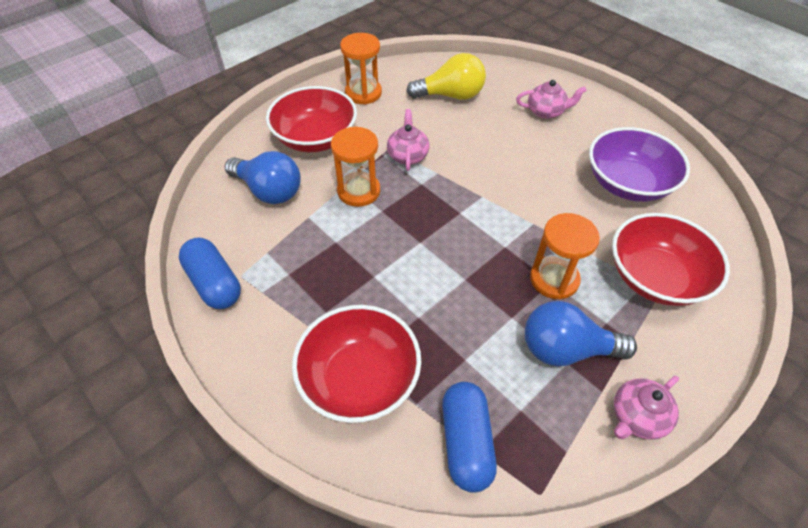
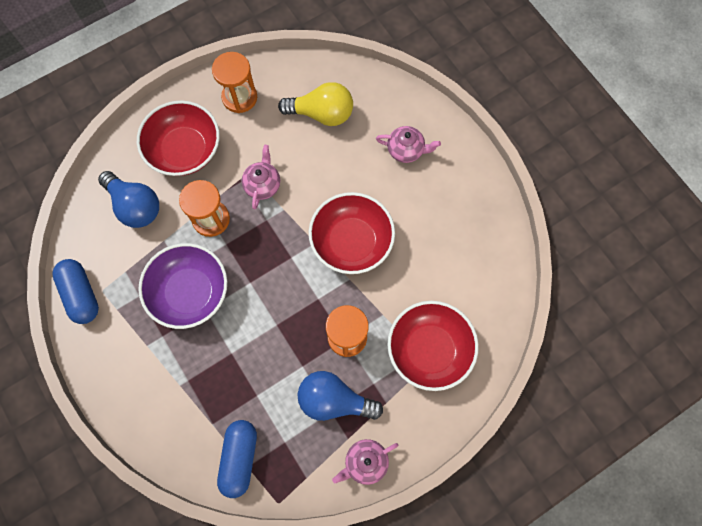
camera: 10 degrees right, 20 degrees up
(359, 378) = (176, 397): red bowl -> red bowl (351, 241)
(627, 183) = (447, 249): purple bowl -> purple bowl (190, 292)

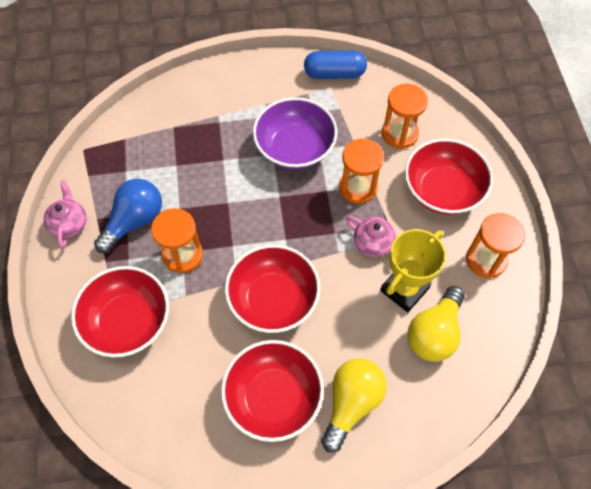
camera: 115 degrees right, 10 degrees down
(135, 206) = (399, 133): blue light bulb -> orange hourglass
(239, 458) = (134, 136): blue capsule -> none
(294, 147) = (404, 289): none -> yellow trophy
(406, 150) = (351, 403): pink teapot -> yellow light bulb
(430, 205) = (273, 397): none -> red bowl

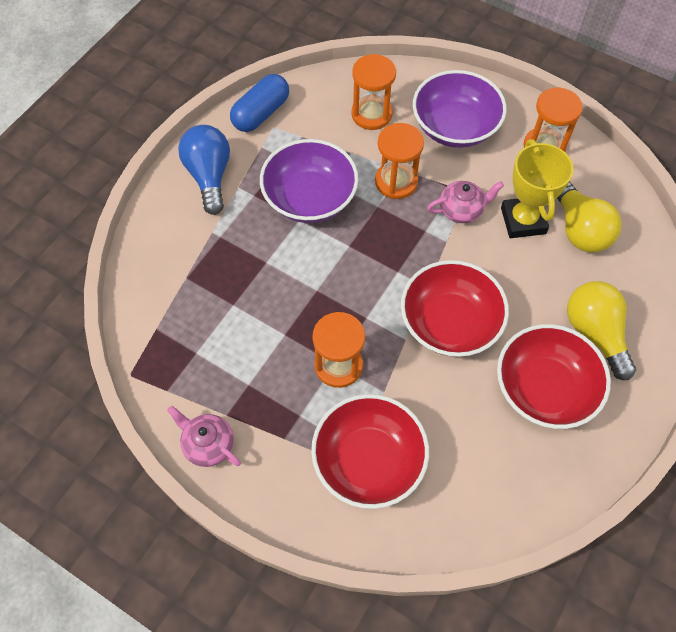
camera: 50 degrees left, 0 degrees up
(134, 221) = (262, 382): blue light bulb -> blue light bulb (209, 176)
(442, 190) = (455, 127): red bowl -> purple bowl

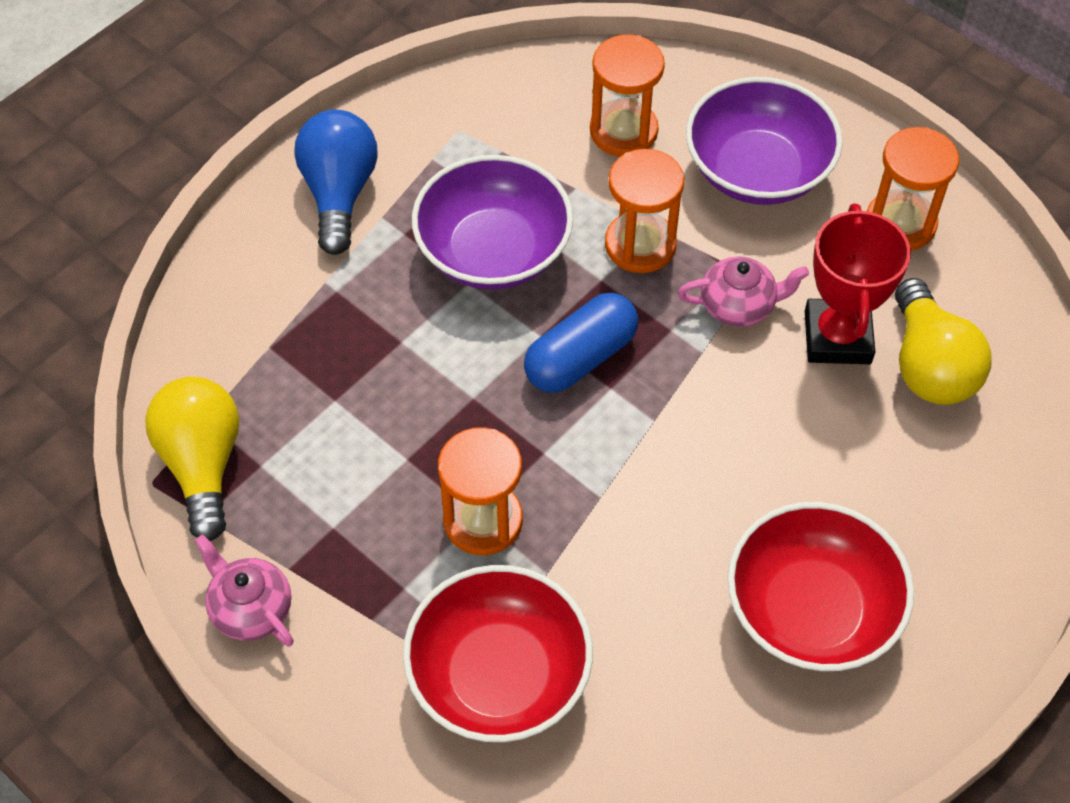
camera: 10 degrees right, 5 degrees down
(261, 113) = (443, 105): blue capsule -> blue capsule (580, 358)
(449, 323) = (678, 482): red bowl -> none
(523, 220) = (837, 337): yellow trophy -> red trophy
(595, 333) = (917, 535): yellow light bulb -> yellow light bulb (202, 464)

